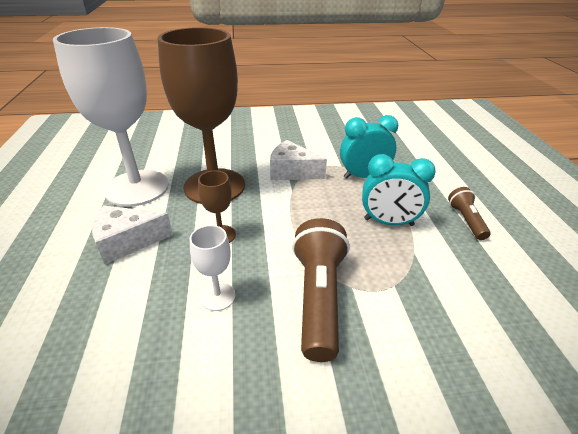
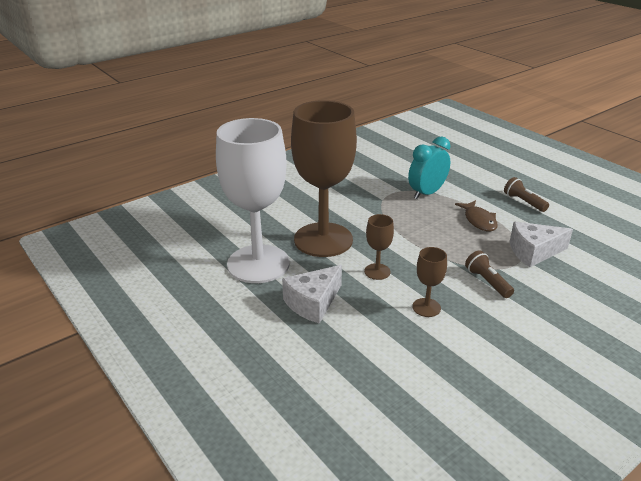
camera: 30 degrees left, 5 degrees down
(218, 296) = (426, 307): white goblet -> brown goblet
(292, 171) = (369, 207): white cheese -> white cheese (533, 252)
(318, 297) = (487, 282): brown flashlight -> brown flashlight, size x0.54
(388, 222) = (479, 220): turquoise clock -> brown fish

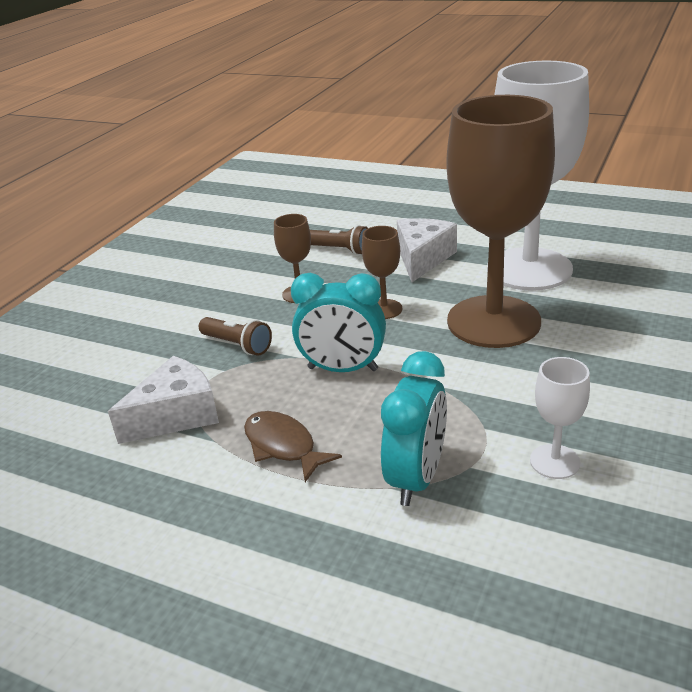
camera: 155 degrees right, 0 degrees up
(368, 182) = (554, 461): none -> white goblet
(429, 244) = (342, 369): none -> turquoise clock
(523, 202) = (204, 537): brown flashlight -> brown flashlight (340, 250)

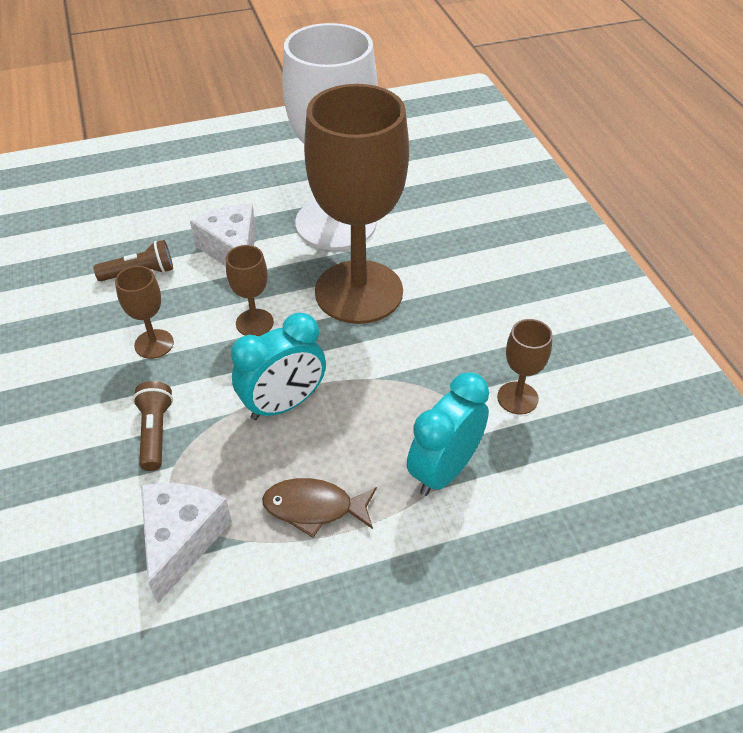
camera: 45 degrees left, 15 degrees up
(237, 345) = (155, 432): brown flashlight -> brown flashlight turned 90 degrees counterclockwise
(417, 478) = (444, 470): turquoise clock -> turquoise clock turned 120 degrees counterclockwise
(554, 461) = (517, 398): white goblet -> brown goblet

